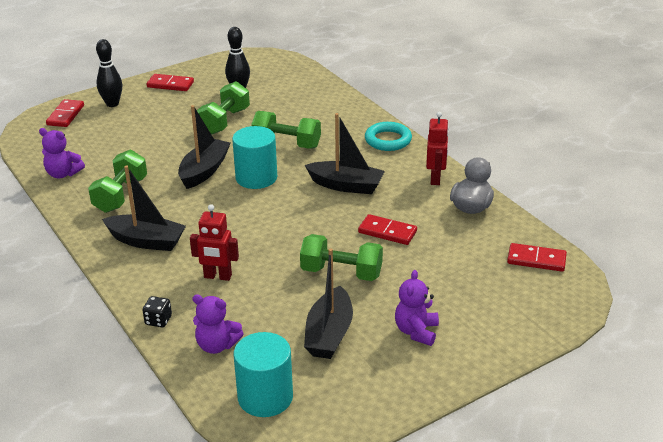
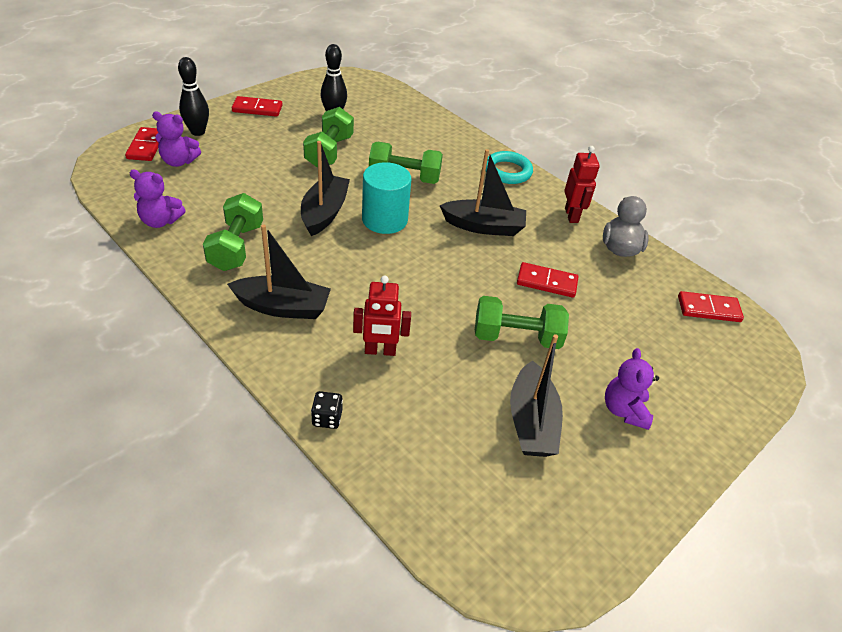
camera: 15 degrees left, 10 degrees up
(217, 345) = (408, 449): purple teddy bear -> purple teddy bear (179, 161)
(265, 397) = (488, 521): turquoise cylinder -> none

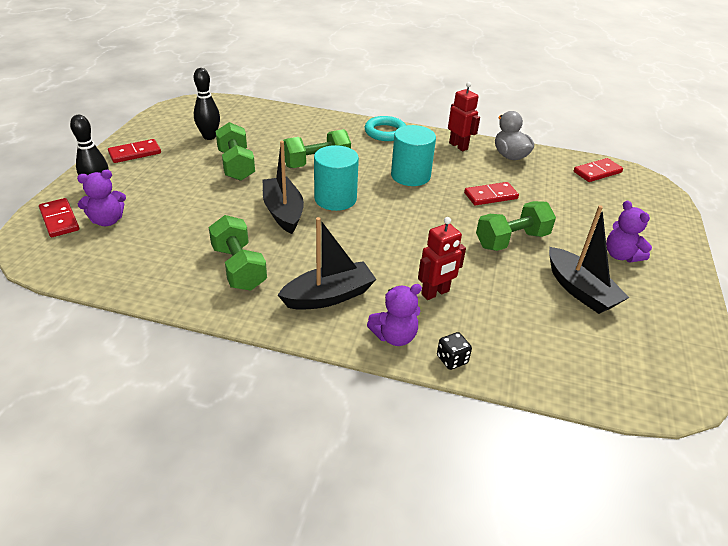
camera: 30 degrees left, 5 degrees down
(160, 221) = (145, 276): purple teddy bear -> purple teddy bear (394, 336)
(483, 226) = (410, 176): black boat -> turquoise cylinder

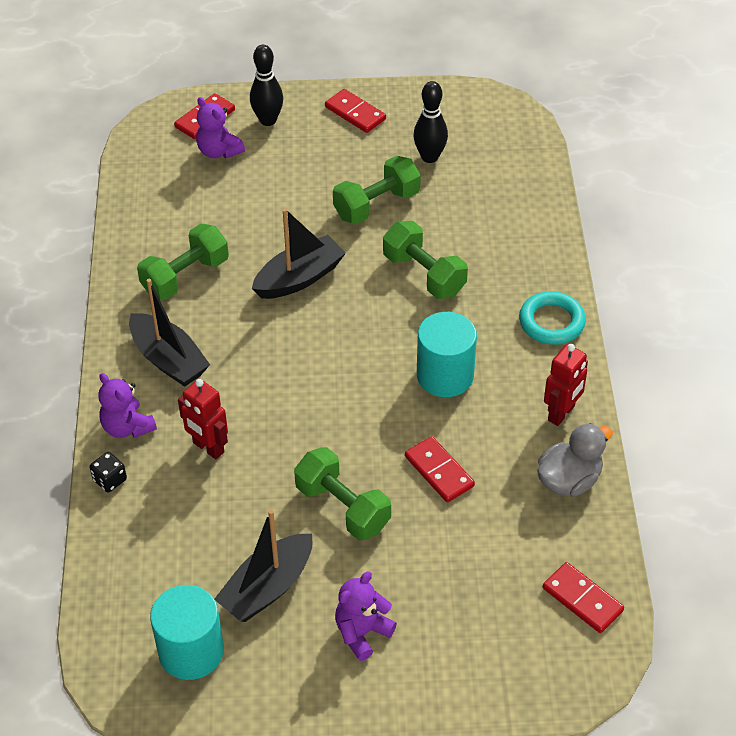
camera: 75 degrees right, 10 degrees up
(335, 199) = (350, 315): turquoise cylinder -> turquoise cylinder (191, 651)

